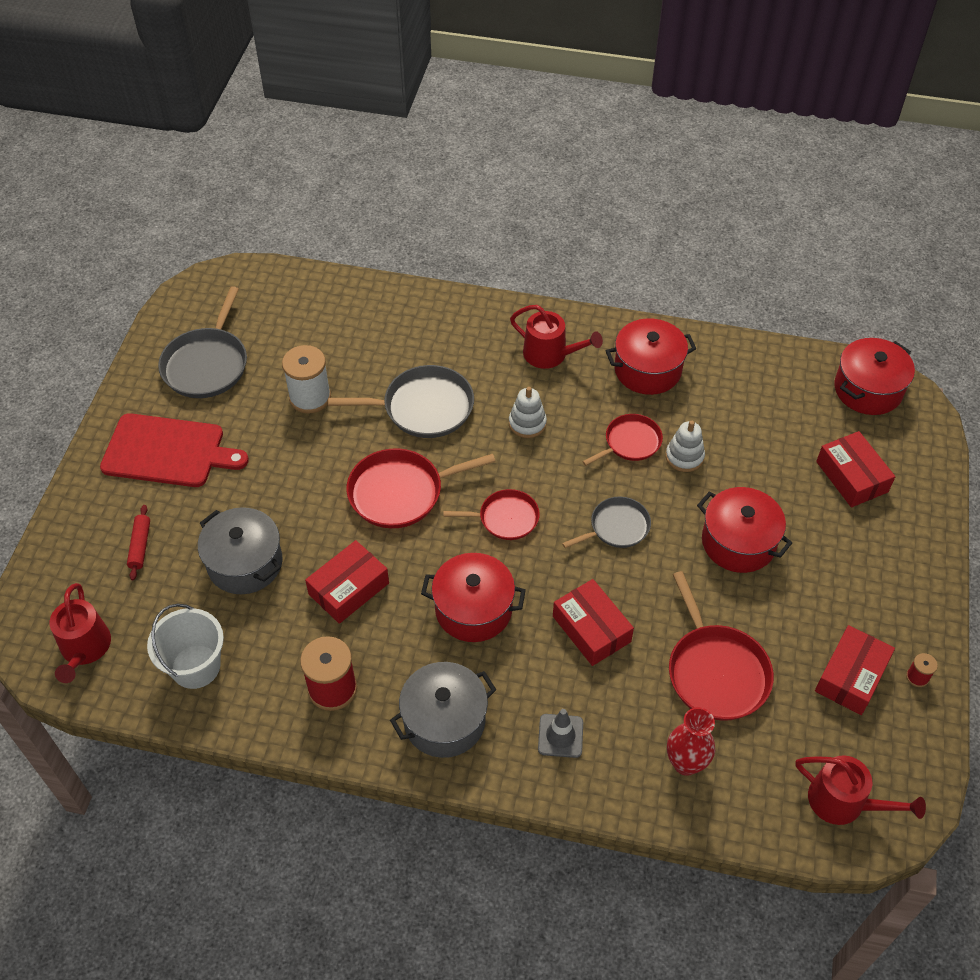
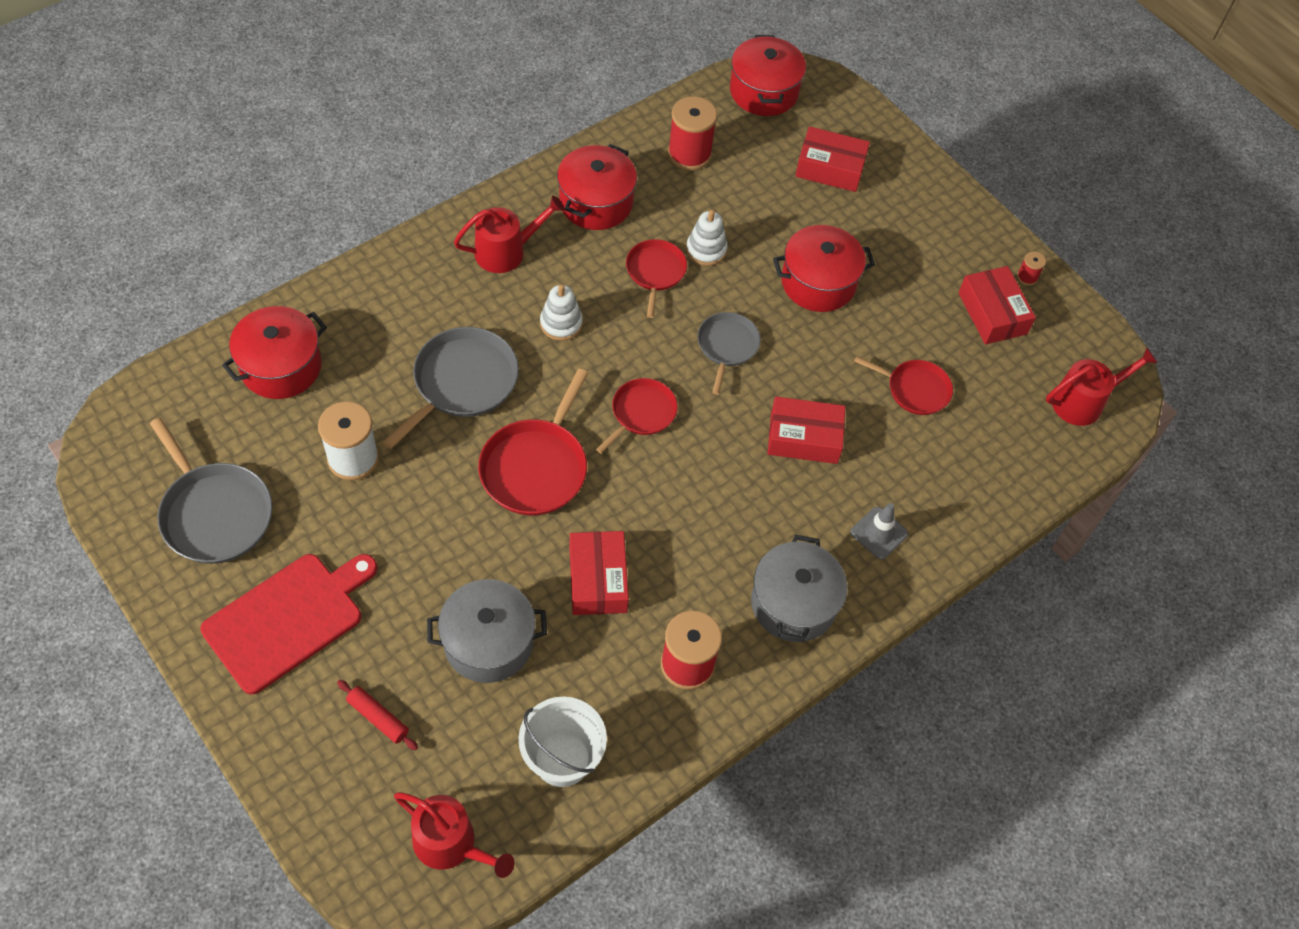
camera: 55 degrees left, 5 degrees up
(473, 609) = (708, 504): red pot -> red pot (281, 366)
(685, 763) = (972, 470): red vase -> none
(716, 671) = (915, 389): red pan -> red pan, size x0.62
(754, 389) = (689, 154): none -> red spool

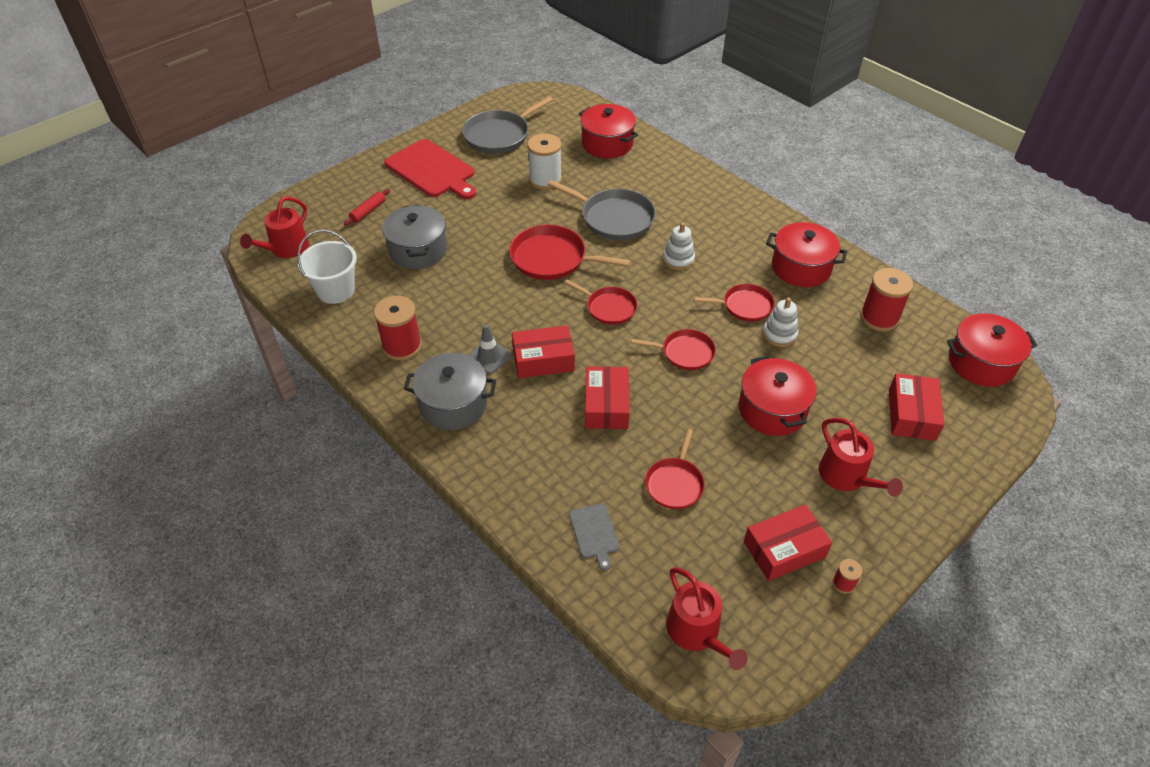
camera: 90 degrees right, 10 degrees down
(506, 251) = (734, 226): red watering can -> red watering can (846, 476)
(598, 579) = (466, 296): red box -> red box (543, 360)
(727, 346) = (685, 353): grey pan -> red pan
(879, 533) = (521, 458): grey traffic cone -> grey traffic cone (489, 357)
(977, 472) = (594, 533): none -> grey cutting board

